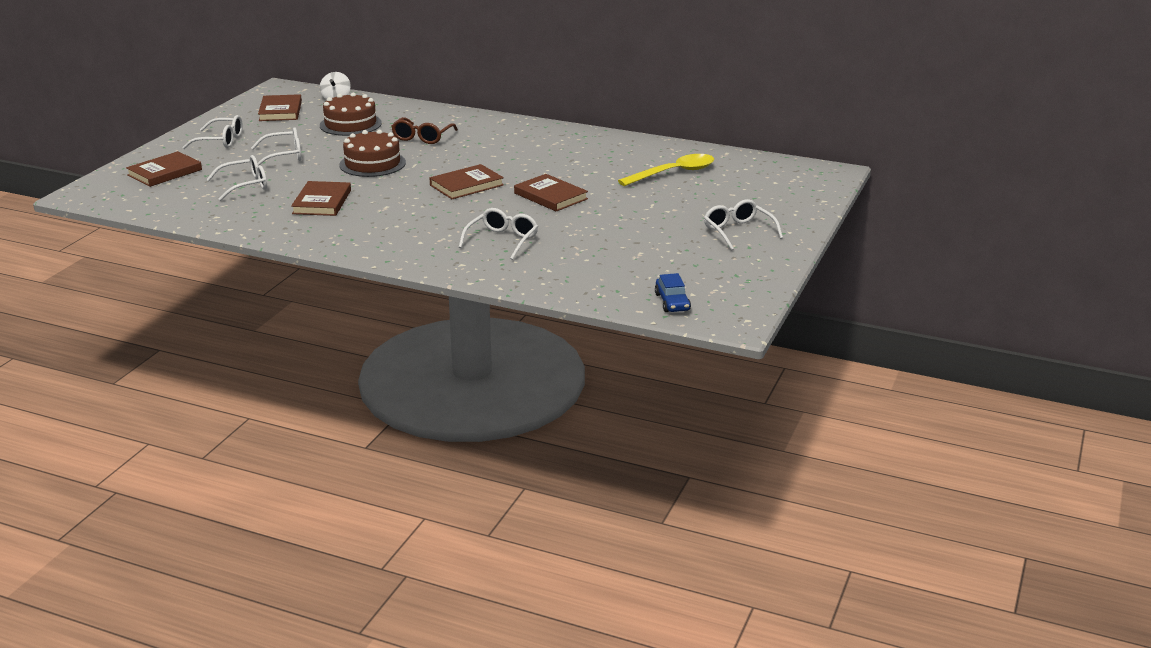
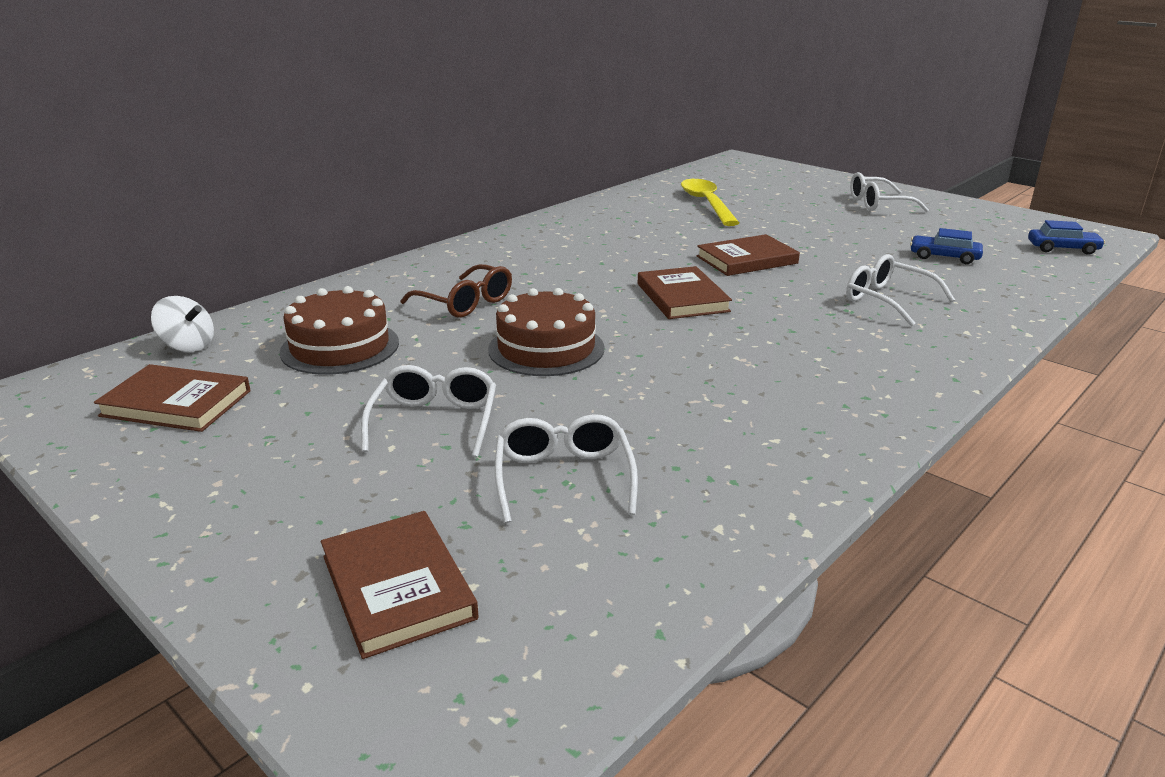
camera: 70 degrees left, 0 degrees up
(221, 141) = (269, 488): white glasses -> none
(322, 202) = (694, 406): brown book -> none
(610, 257) = (944, 257): none -> blue car

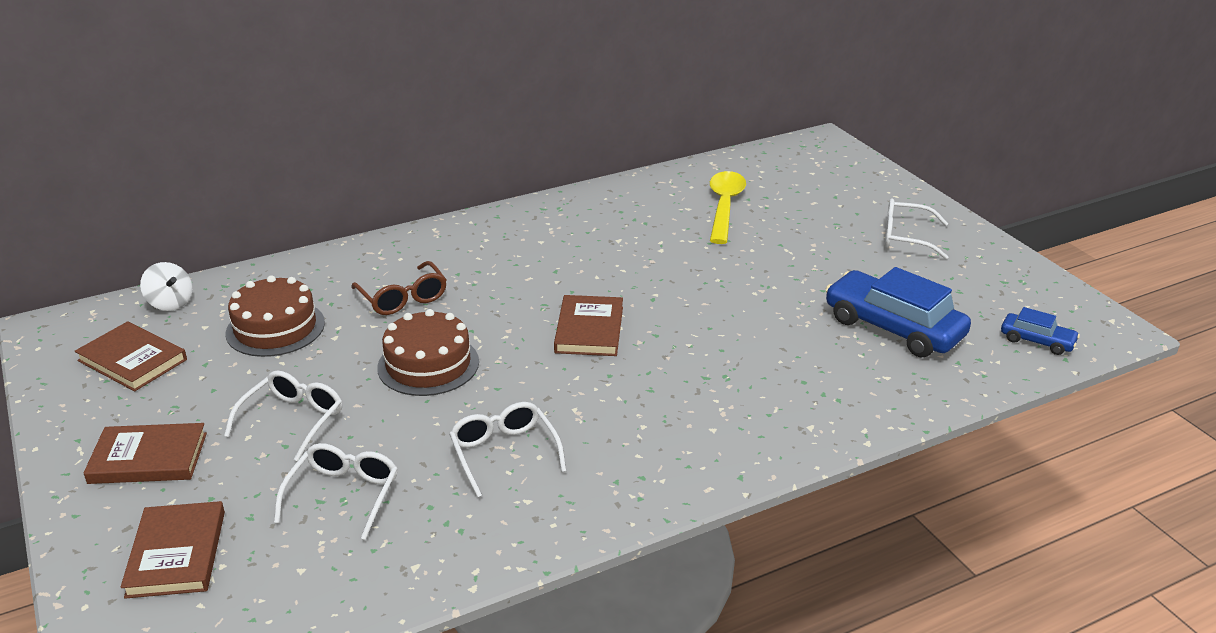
camera: 20 degrees right, 5 degrees up
(746, 260) = (691, 293): brown book -> brown book (148, 458)
(887, 300) = (775, 372): white glasses -> white glasses (504, 453)
(944, 257) = (893, 327): blue car -> blue car, size x1.98

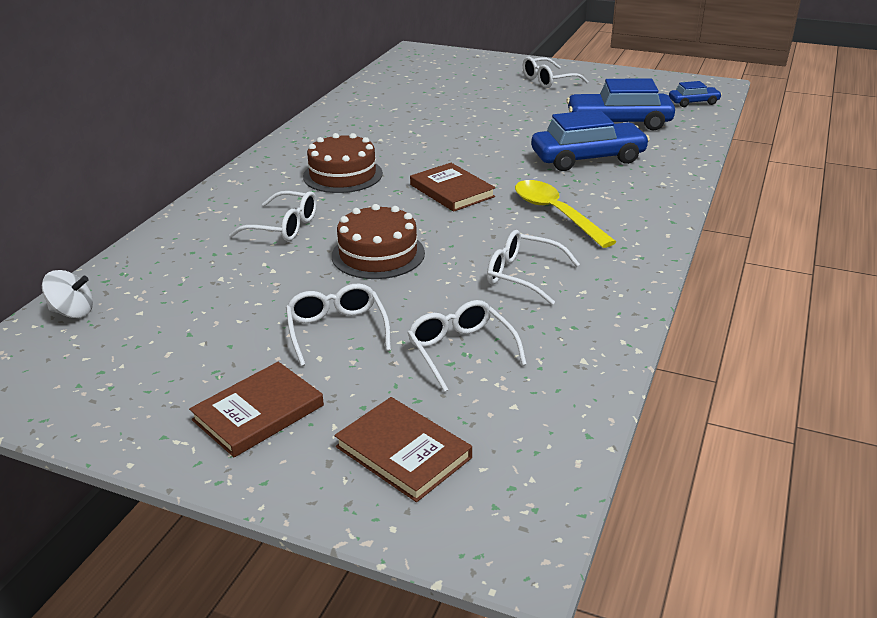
camera: 40 degrees left, 0 degrees up
(132, 360) = (111, 363): brown book -> none
(275, 328) = (210, 286): brown cake -> brown cake (342, 175)
(403, 298) = (284, 227): brown glasses -> white glasses
(724, 206) = (417, 100): yellow spoon -> yellow spoon (555, 213)
(782, 356) = (588, 158): none -> blue car

